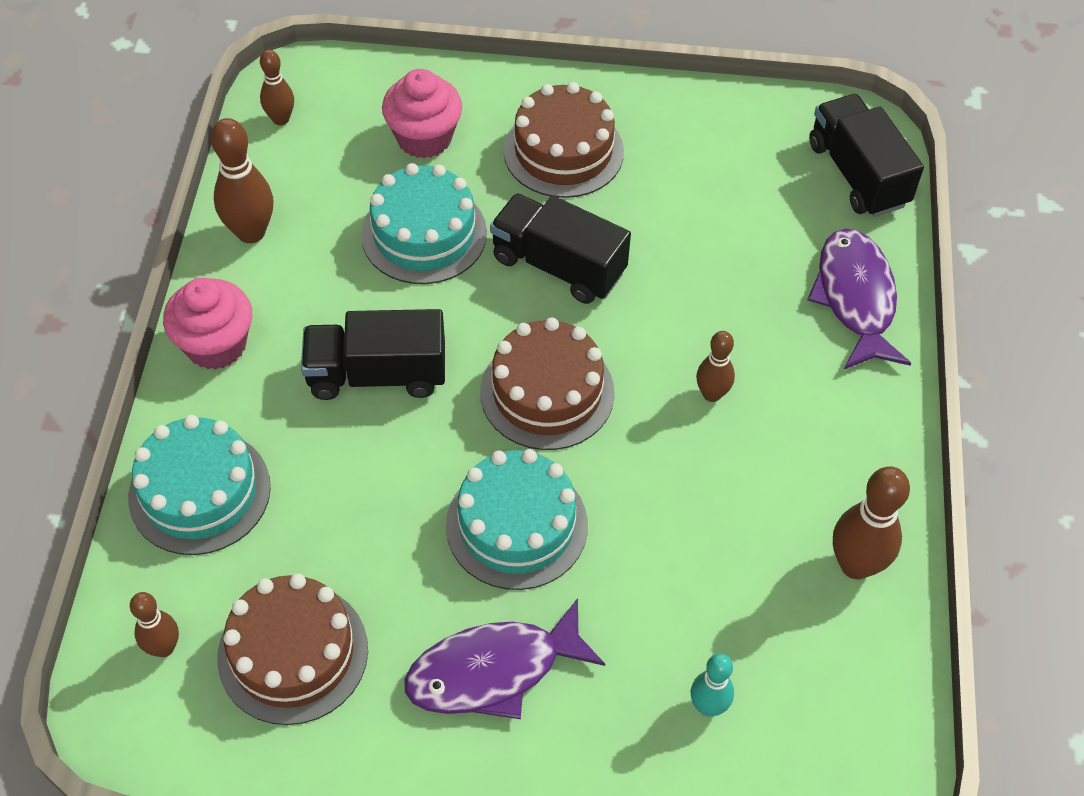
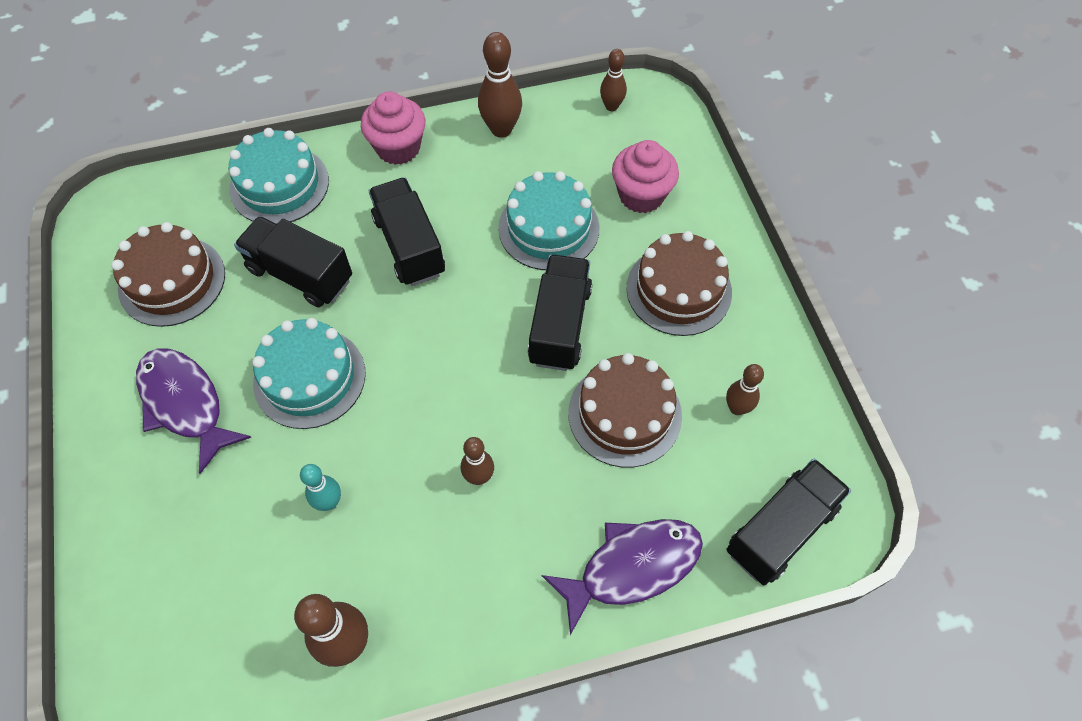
camera: 70 degrees right, 5 degrees up
(164, 647) = (160, 212): brown bowling pin -> brown bowling pin (737, 408)
(360, 500) = (300, 274): none -> black truck
(547, 392) = (435, 358): brown cake -> brown cake (624, 414)
(708, 706) = (187, 561): turquoise bowling pin -> turquoise bowling pin (329, 502)

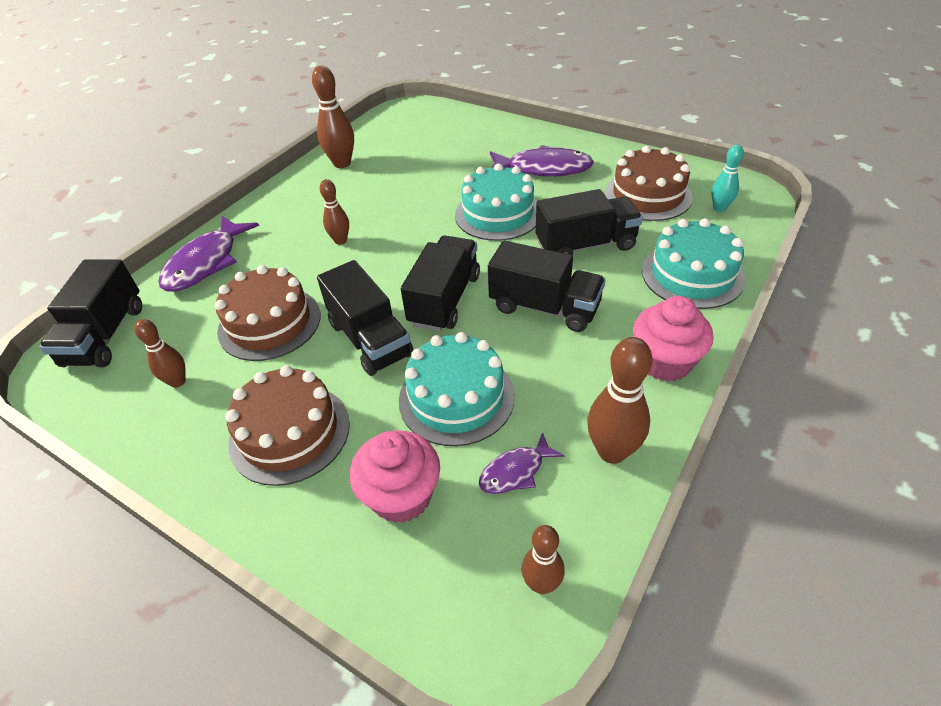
camera: 140 degrees right, 15 degrees down
(329, 502) = (413, 187): turquoise bowling pin -> turquoise bowling pin (719, 208)
(468, 315) = (445, 300): none -> black truck
(564, 159) = (516, 471): none -> purple fish

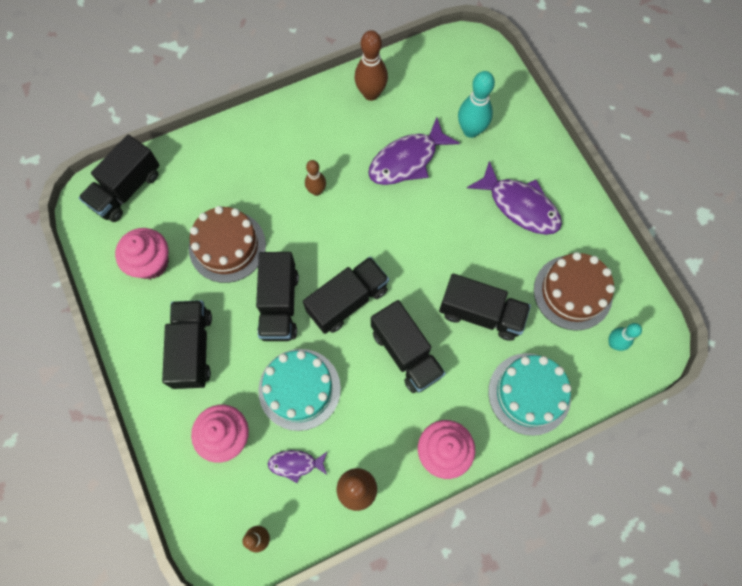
camera: 30 degrees right, 25 degrees up
(178, 382) = (151, 263): brown bowling pin -> pink cupcake
(206, 263) = (217, 155): purple fish -> purple fish (407, 160)
(289, 433) = (193, 349): brown cake -> black truck
(455, 148) = (471, 130): none -> turquoise bowling pin
(498, 214) = (445, 236): turquoise cake -> none

